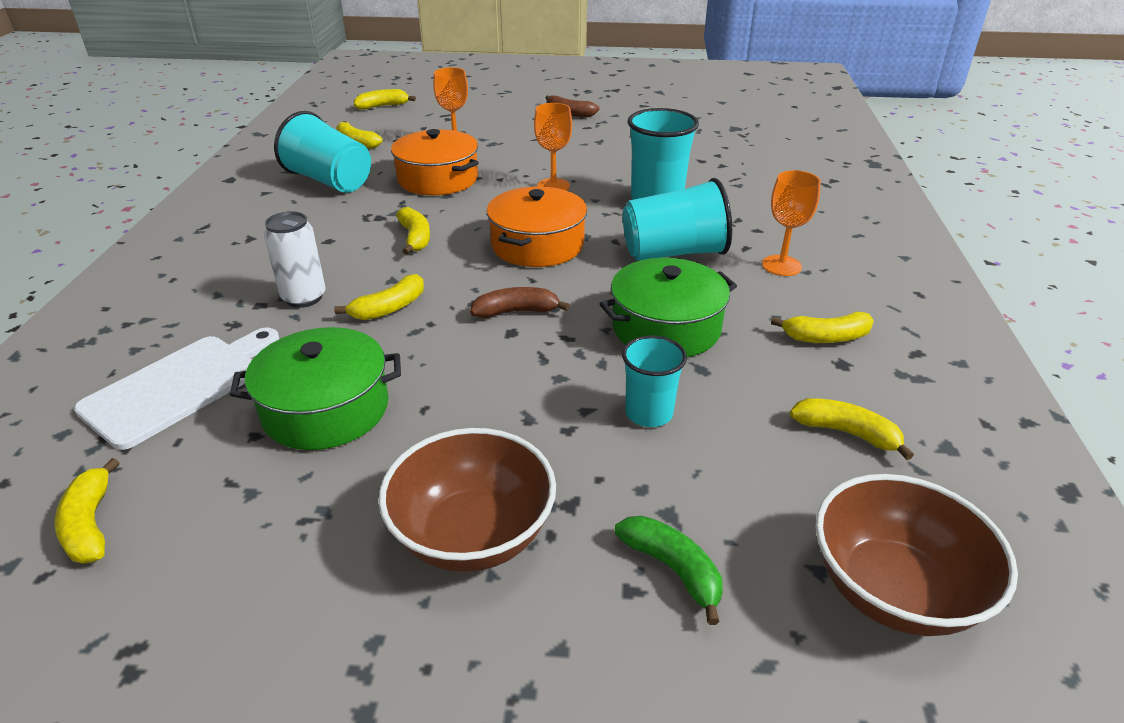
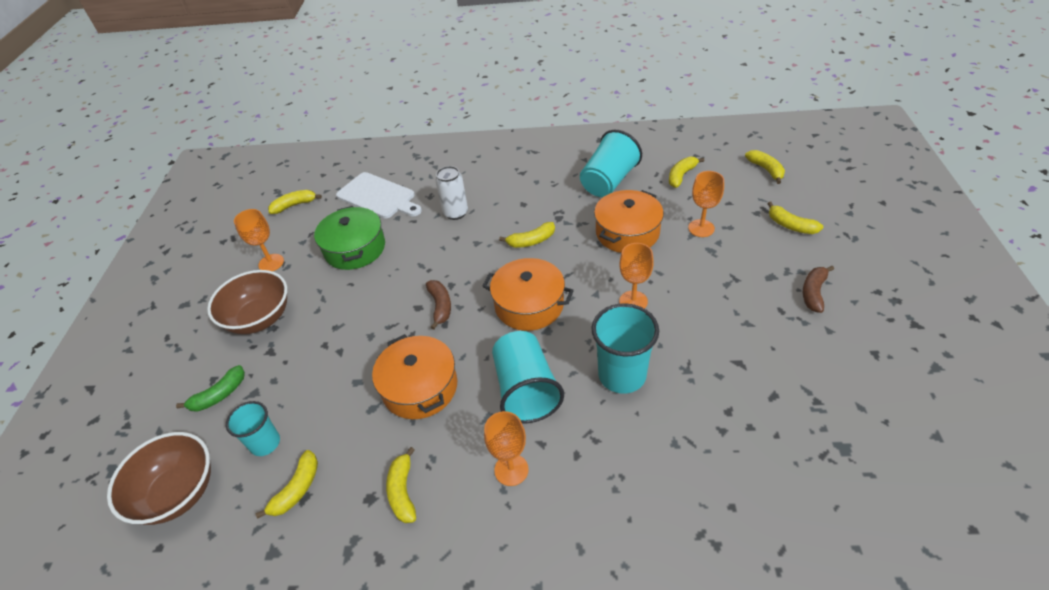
camera: 90 degrees right, 10 degrees up
(294, 541) = (271, 263): none -> orange goblet
(389, 308) = (445, 249): yellow banana -> yellow banana (790, 225)
(649, 413) = (332, 381): turquoise cup -> turquoise cup (265, 443)
(666, 327) = (420, 387): green pot -> orange pot

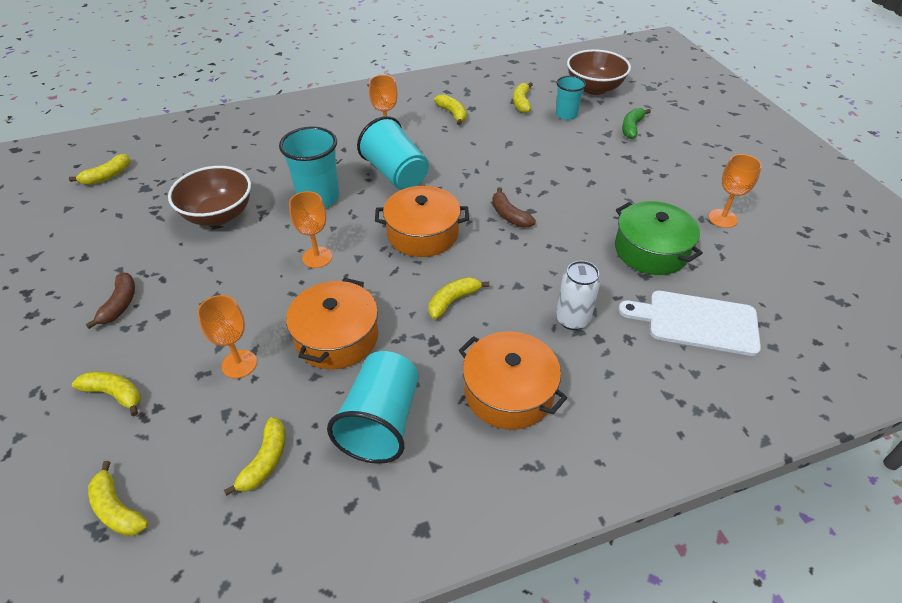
camera: 155 degrees right, 0 degrees up
(260, 318) = (667, 174): brown bowl -> brown bowl (218, 215)
(294, 205) = (789, 286): yellow banana -> yellow banana (107, 176)
(420, 387) = (482, 160): orange pot -> orange pot (508, 392)

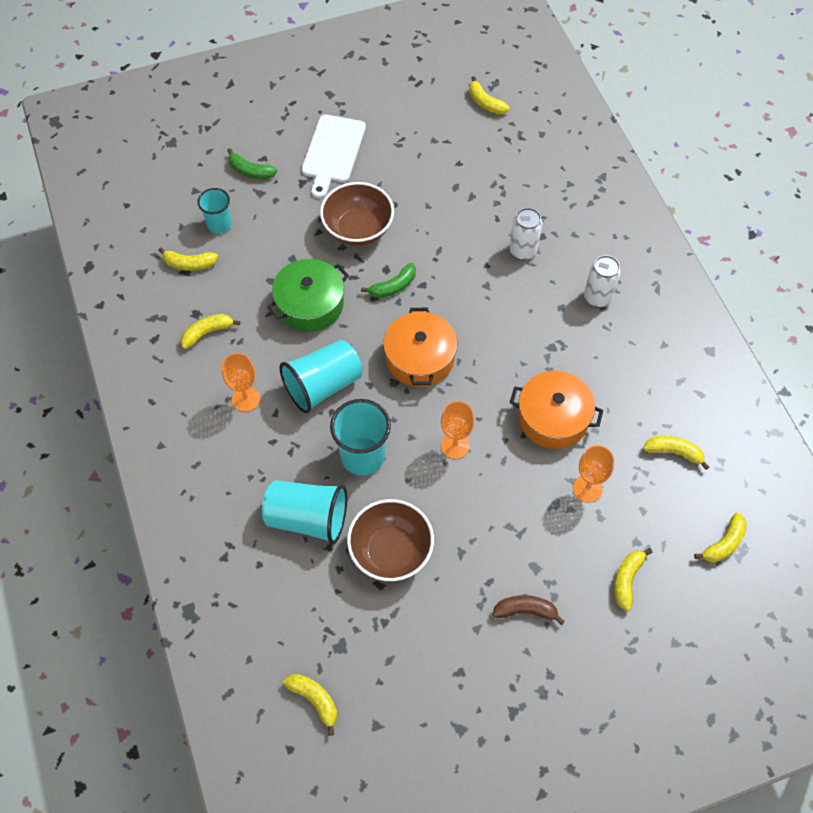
camera: 90 degrees left, 15 degrees up
(381, 422) = (632, 379): turquoise cup -> turquoise cup (307, 518)
(453, 301) = (507, 333): yellow banana -> yellow banana (485, 103)
(508, 392) = (597, 297): orange pot -> white can
(509, 215) = (393, 286): brown banana -> green banana
(594, 88) = (166, 192): brown bowl -> brown bowl (358, 229)
(651, 250) = (440, 187): green pot -> green pot (310, 304)
(696, 322) = (521, 173): white cutting board -> white cutting board (333, 152)
(722, 218) = (398, 130): orange goblet -> none

